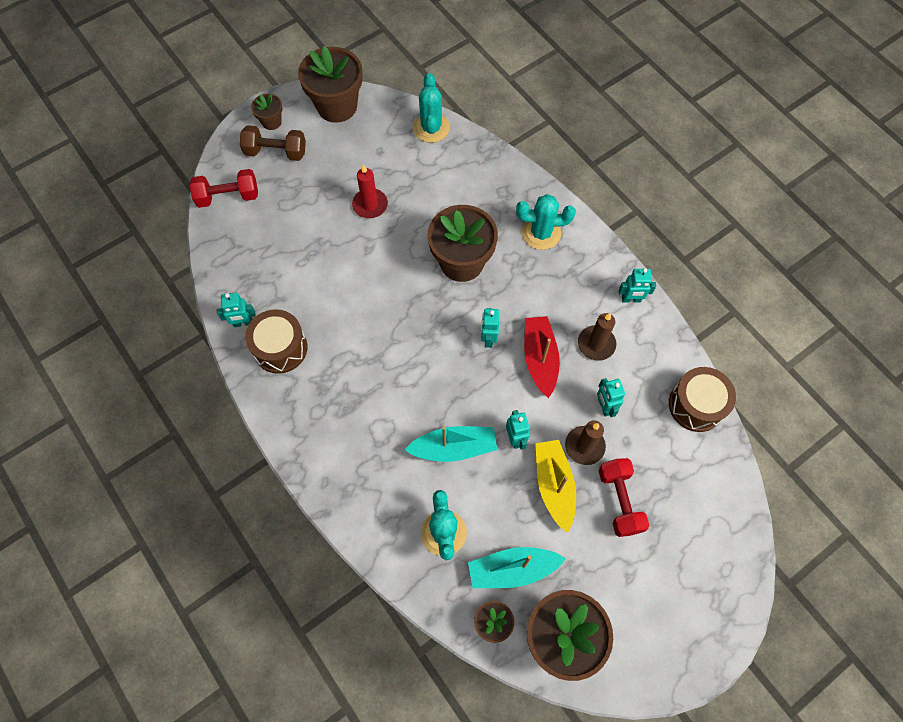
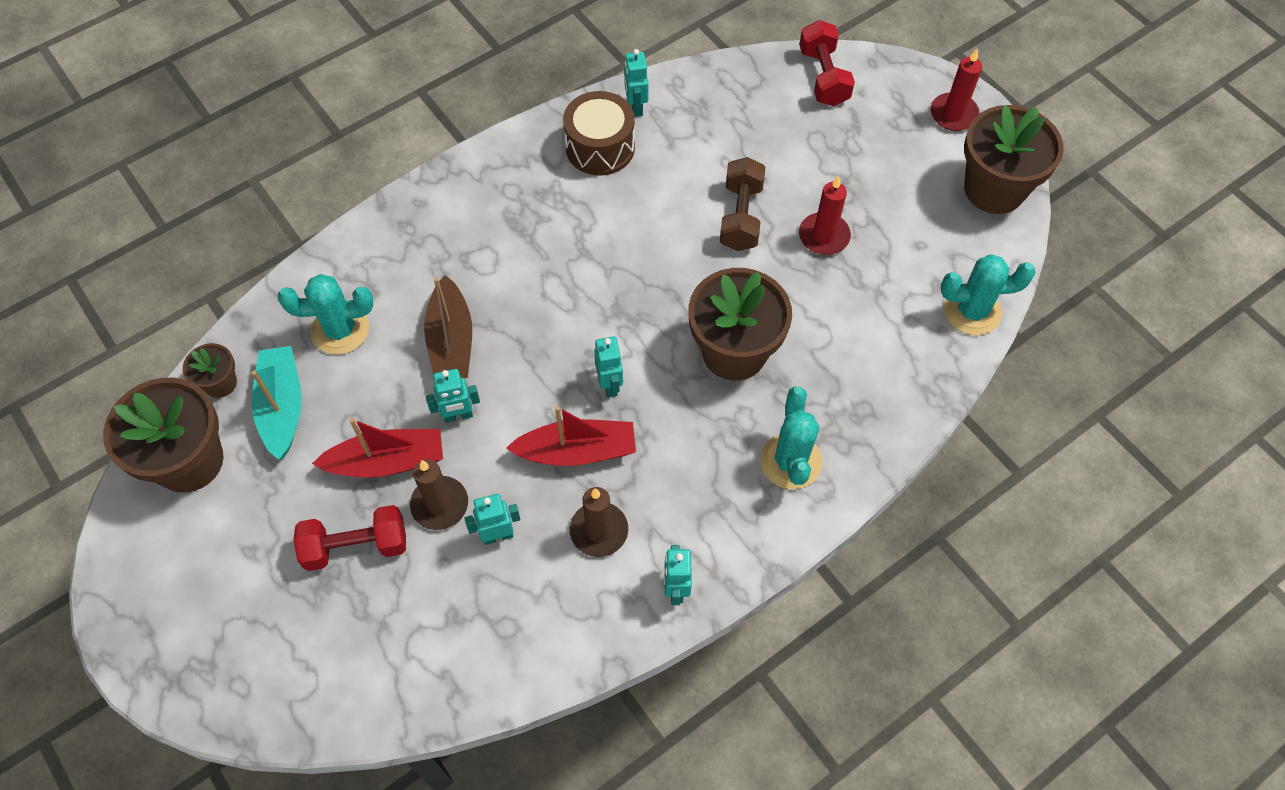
camera: 90 degrees right, 5 degrees down
(271, 122) = (953, 114): brown flower pot -> red candle
(276, 152) = (902, 122): brown dumbbell -> brown dumbbell (740, 216)
(454, 448) = (451, 341): turquoise boat -> brown boat
(488, 338) = (610, 385): turquoise robot -> turquoise robot turned 75 degrees clockwise
(554, 485) = (387, 462): yellow boat -> red boat
(696, 405) = (492, 672): brown drum -> none

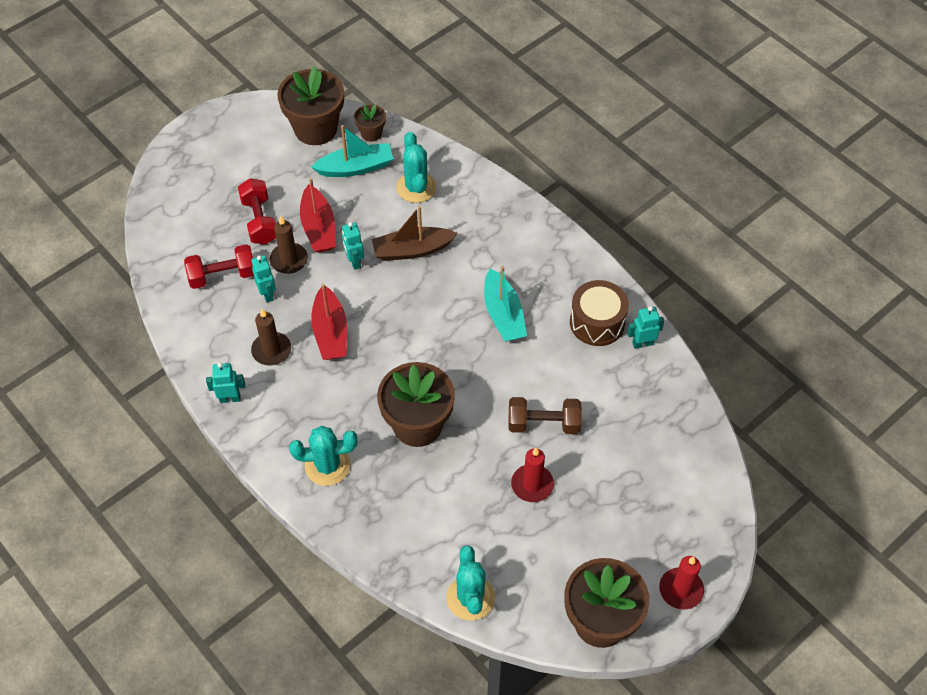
camera: 85 degrees right, 5 degrees down
(575, 243) = (503, 314): none -> turquoise boat
(610, 385) = (384, 347): turquoise robot -> none
(823, 77) = (703, 481): red dumbbell -> red dumbbell (222, 275)

